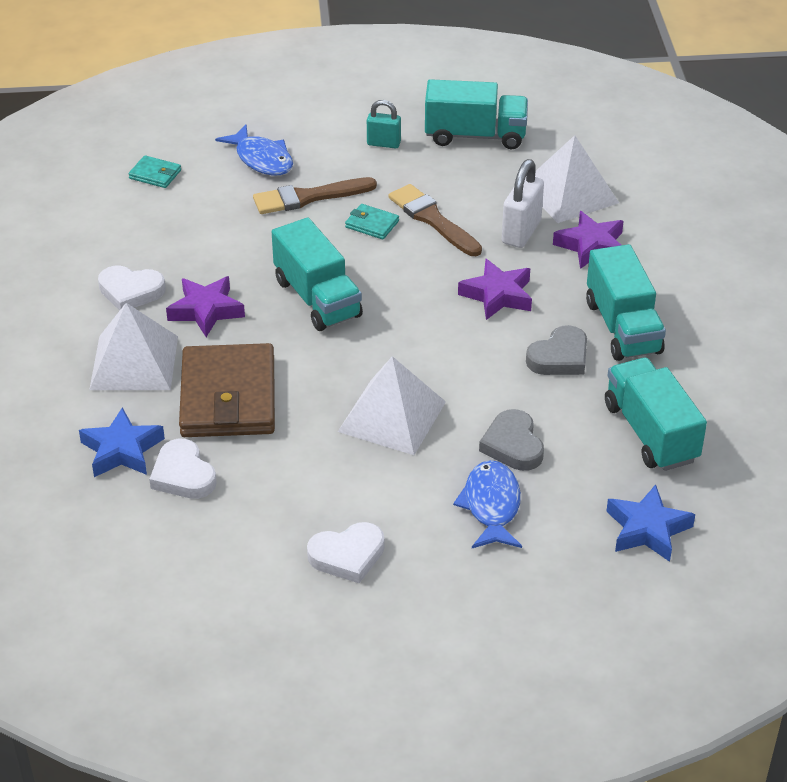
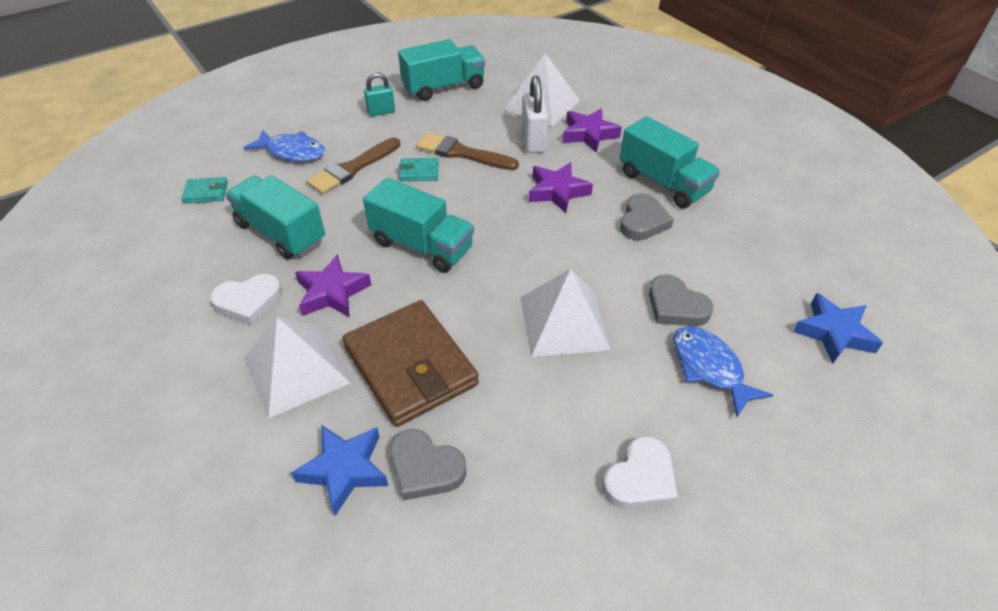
camera: 30 degrees left, 5 degrees up
(183, 475) = (425, 468): white heart -> grey heart
(650, 433) = (758, 253): turquoise truck -> turquoise truck (281, 233)

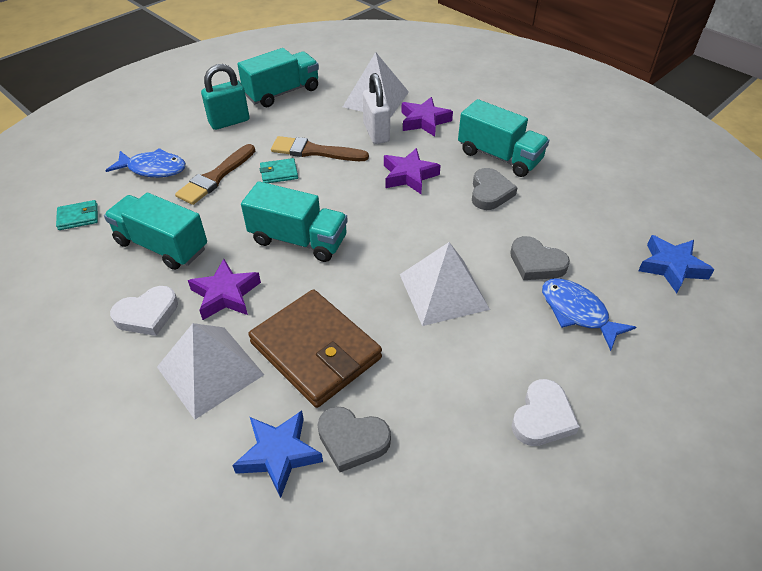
camera: 10 degrees left, 0 degrees up
(381, 112) = (229, 122): turquoise padlock -> turquoise padlock, size x1.55

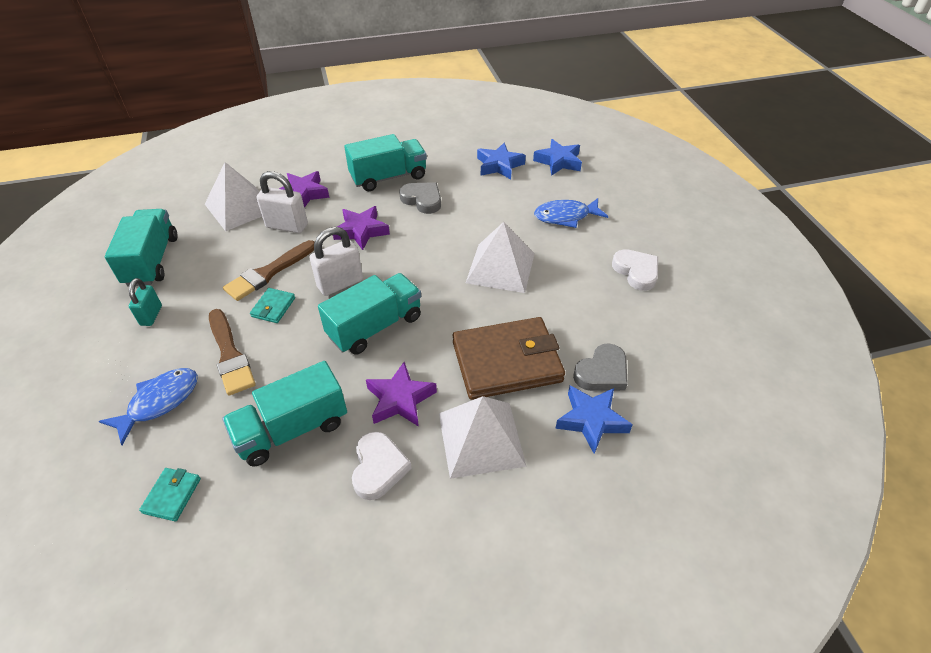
camera: 60 degrees left, 0 degrees up
(229, 122) = (151, 315): turquoise padlock -> turquoise padlock, size x0.64
(333, 195) = (340, 283): none -> white padlock
(536, 263) = (510, 212): grey heart -> none
(606, 222) = (499, 165): none -> blue star

